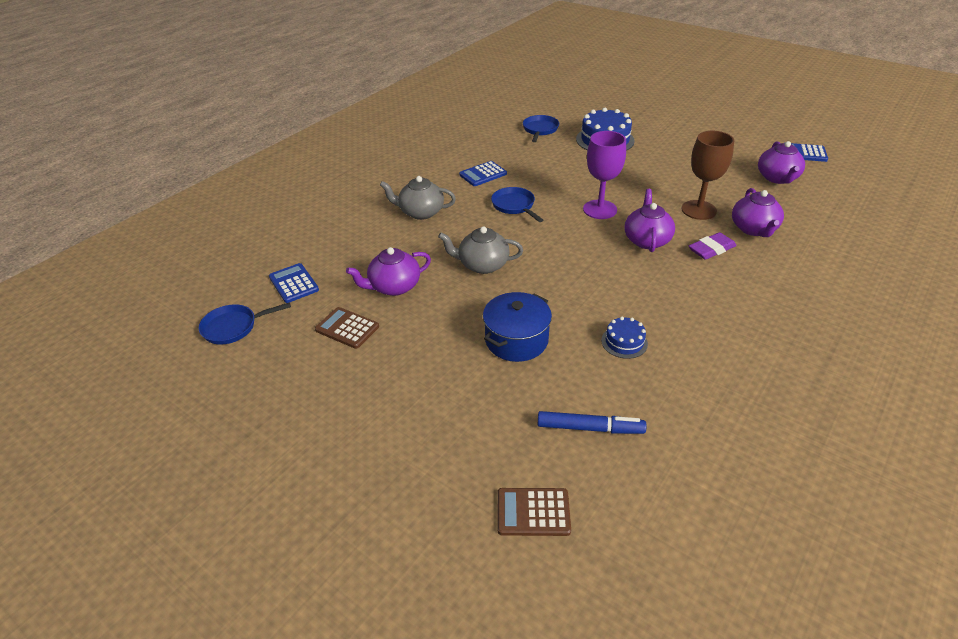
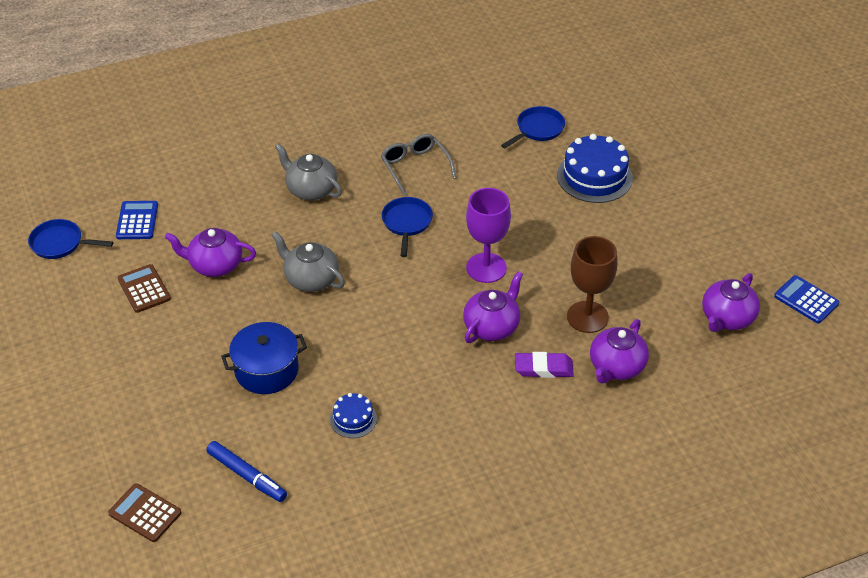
camera: 30 degrees right, 5 degrees up
(483, 174) = (415, 167): blue calculator -> grey glasses

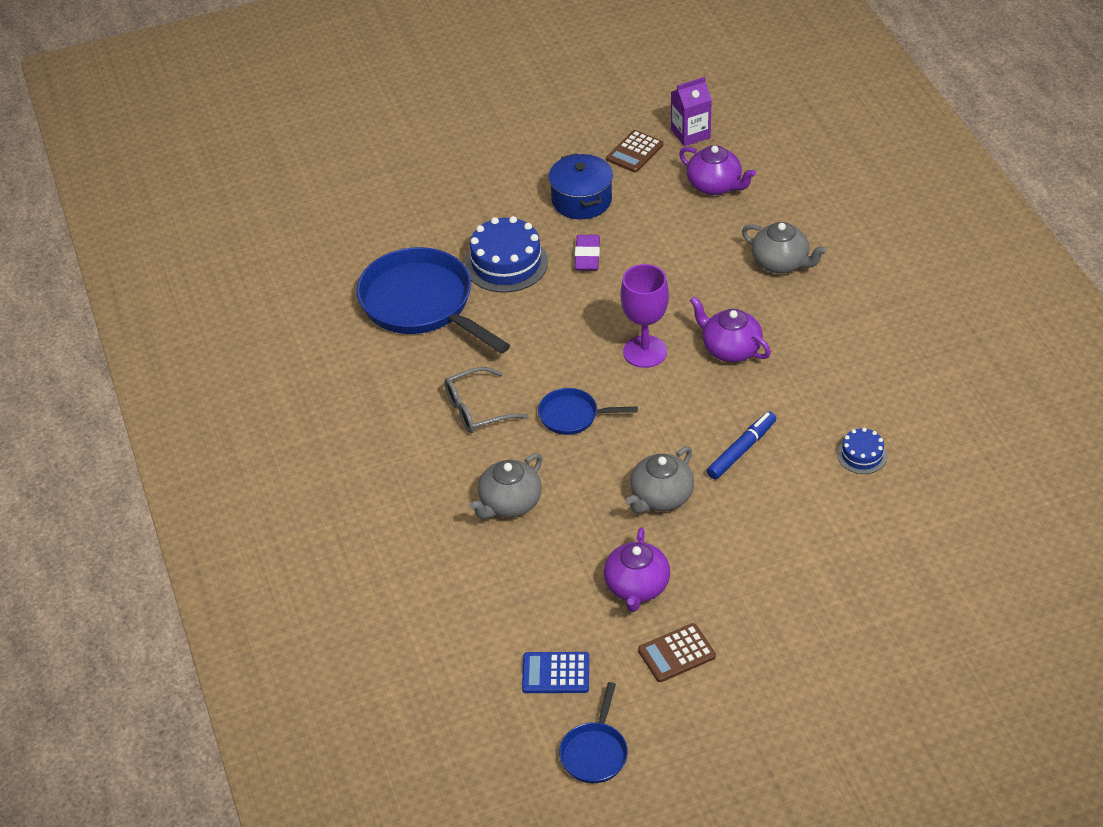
camera: 85 degrees left, 0 degrees up
(145, 513) = (1002, 618): brown calculator -> brown calculator (635, 152)
(247, 476) = (944, 537): blue marker -> blue marker (741, 450)
(266, 370) = (800, 529): blue pot -> blue pot (581, 200)
(538, 129) = (422, 304): blue pan -> blue pan, size x2.05
(543, 368) = (785, 313): purple eraser -> purple eraser (587, 256)
(587, 317) = (715, 279): brown goblet -> none
(616, 367) = (781, 263): purple teapot -> grey teapot
(806, 300) = (690, 133): blue calculator -> purple carton

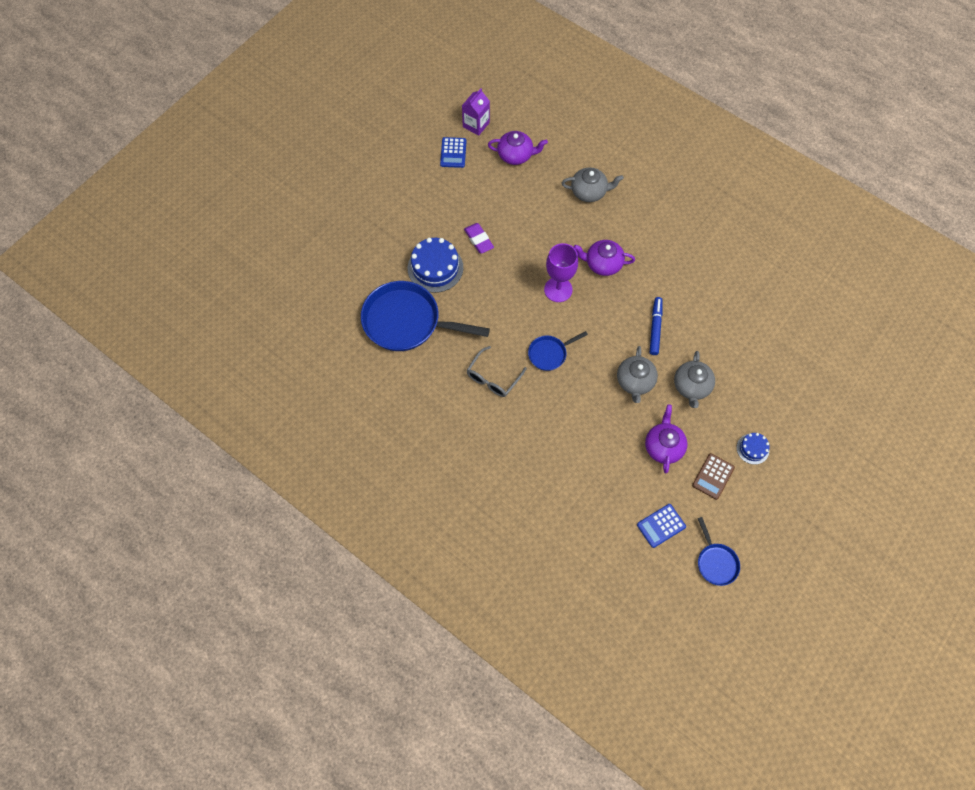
camera: 35 degrees left, 20 degrees up
(509, 503) = (557, 431): grey teapot -> grey teapot (691, 386)
(581, 200) = (447, 202): blue pot -> none
(635, 152) = (453, 153): brown calculator -> blue calculator
(637, 587) = (663, 446): purple teapot -> purple teapot turned 150 degrees counterclockwise
(862, 455) = (718, 298): blue cake -> blue cake (752, 449)

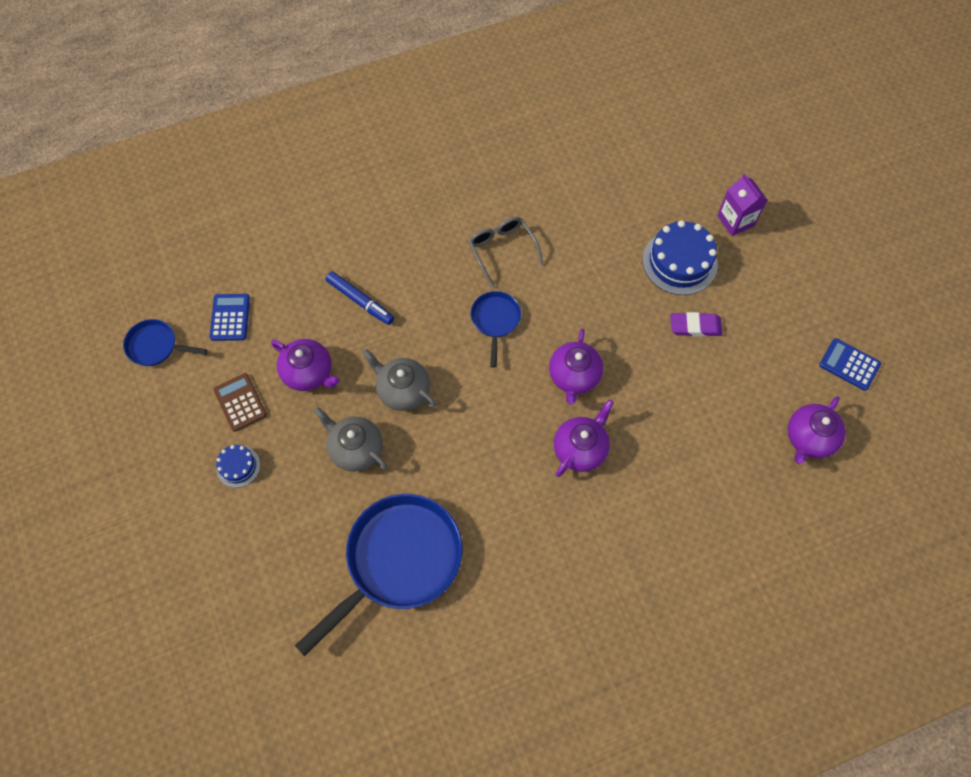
camera: 120 degrees right, 0 degrees up
(406, 322) = (623, 202): blue pan -> blue pan (398, 561)
(476, 125) = (886, 416): purple carton -> purple carton (735, 220)
(558, 289) = (574, 376): purple goblet -> purple teapot
(589, 192) = (701, 498): grey teapot -> none
(655, 328) = (455, 456): blue marker -> blue marker (360, 301)

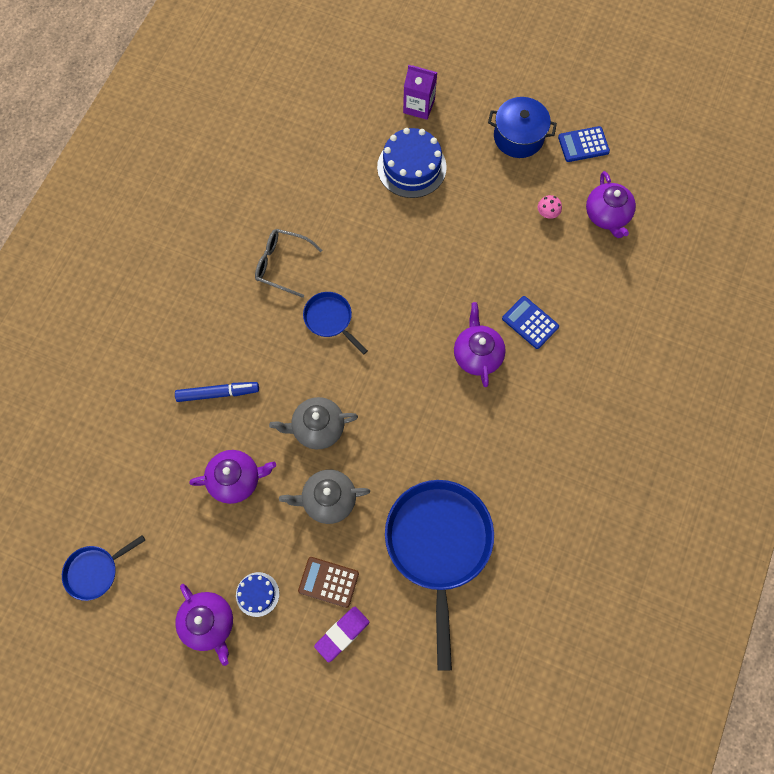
camera: 45 degrees left, 5 degrees up
(230, 317) = (131, 496): blue calculator -> blue calculator (530, 322)
(240, 402) = (208, 548): brown calculator -> brown calculator (328, 582)
(574, 376) = (423, 309): purple teapot -> purple teapot (209, 623)
(695, 326) = (466, 204): purple eraser -> purple eraser (342, 634)
(757, 392) = (547, 213): none -> pink mushroom
(797, 312) = (518, 137): none -> blue pot

